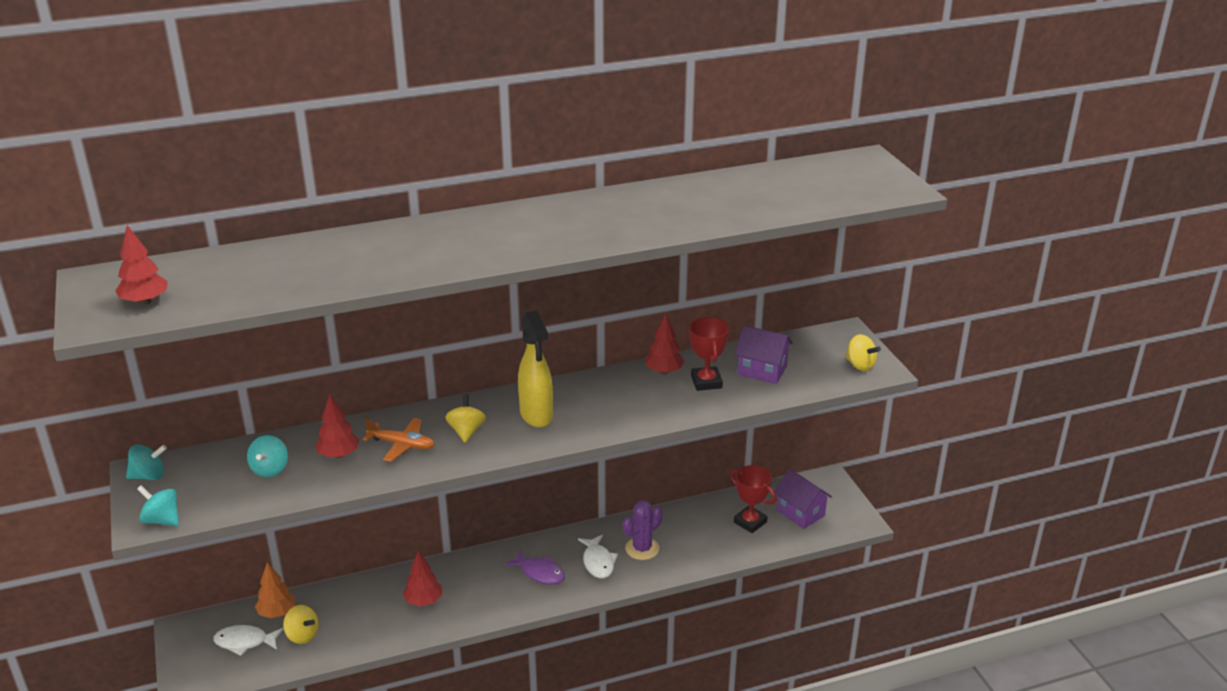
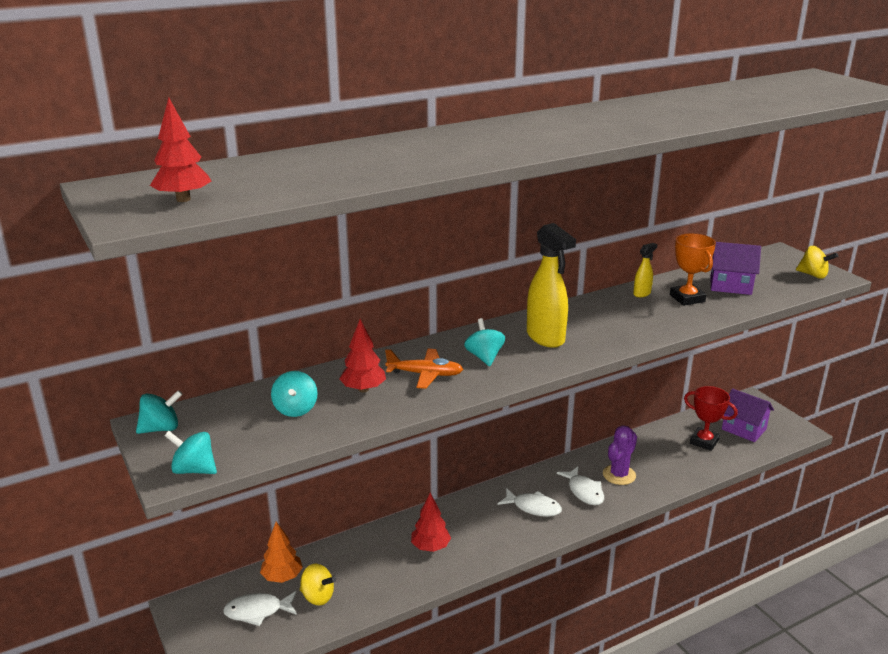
camera: 10 degrees left, 5 degrees down
(466, 431) = (484, 357): yellow spinning top -> turquoise spinning top
(540, 573) = (533, 507): purple fish -> white fish
(664, 371) = (642, 293): red tree -> yellow spray bottle
(706, 382) = (687, 298): red trophy -> orange trophy

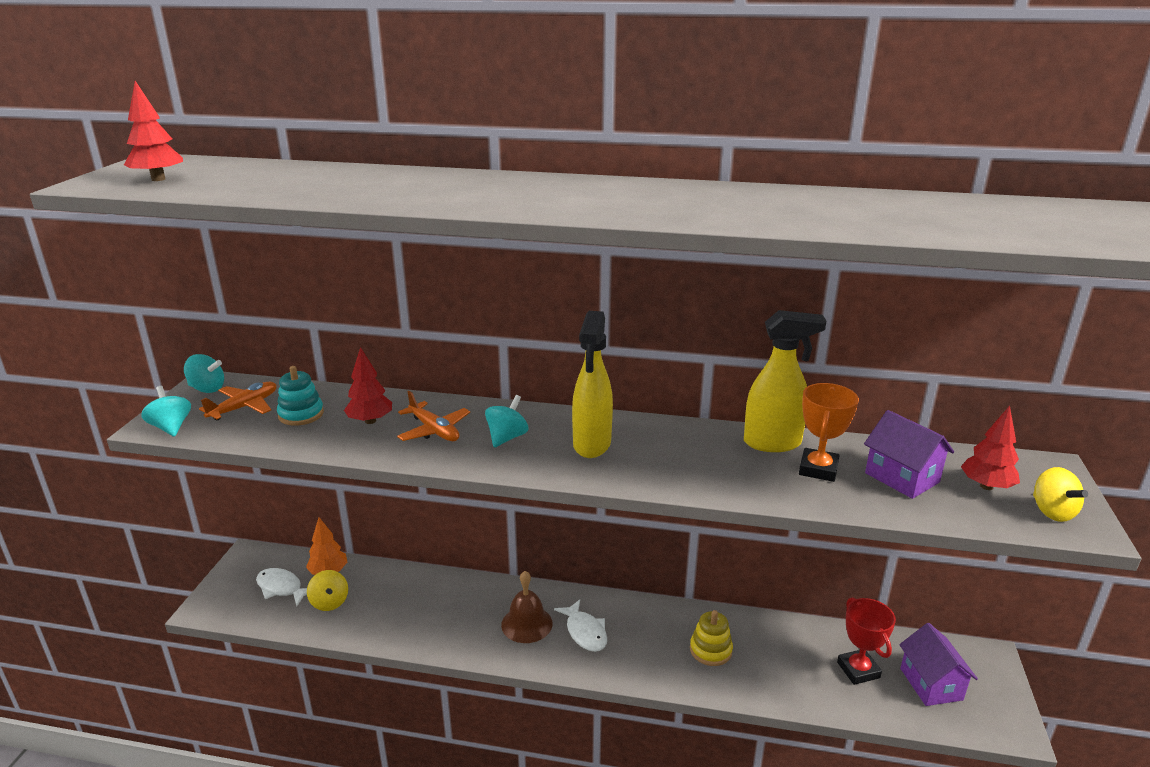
camera: 40 degrees right, 0 degrees up
(231, 426) = (244, 407): none -> orange plane
(295, 409) = (301, 414): turquoise spinning top -> turquoise stacking toy
(430, 547) = (455, 614): red tree -> red tree (986, 486)
(489, 524) = (526, 624): none -> brown bell
(584, 491) = (653, 645): white fish -> none
(619, 475) = (710, 650): purple cactus -> yellow stacking toy
(642, 293) = (773, 443): yellow spray bottle -> yellow spray bottle, size x2.06

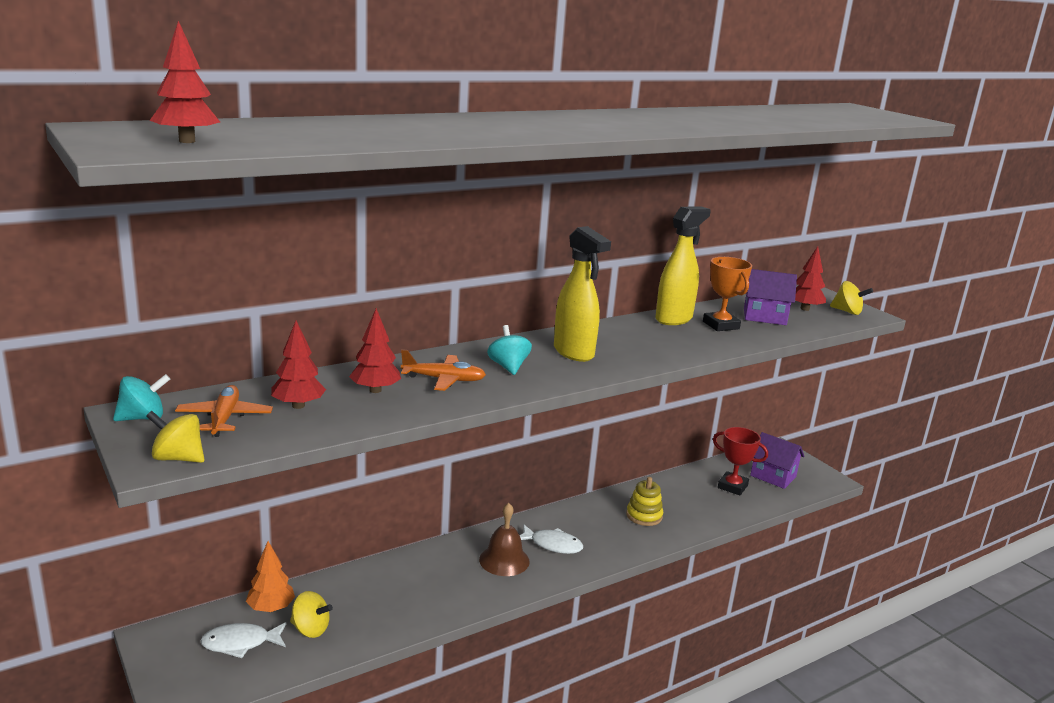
camera: 45 degrees left, 5 degrees down
(171, 427) = (178, 458): turquoise spinning top -> yellow spinning top
(301, 414) = (298, 405): turquoise stacking toy -> red tree

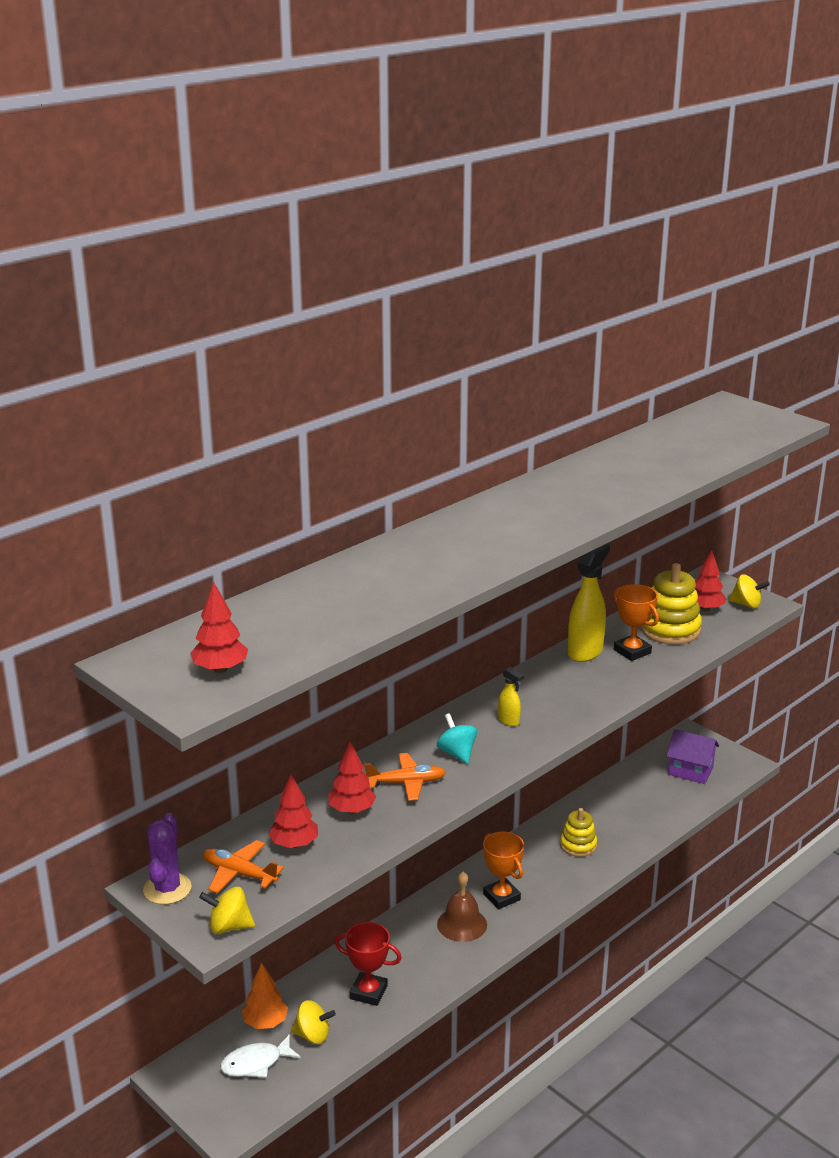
camera: 10 degrees left, 5 degrees up
(143, 418) = (167, 889): turquoise spinning top -> purple cactus
(224, 418) = (239, 873): orange plane -> orange plane turned 45 degrees counterclockwise
(552, 545) = (501, 897): white fish -> orange trophy
(574, 353) = (509, 721): yellow spray bottle -> yellow spray bottle, size x0.49
(732, 487) = (654, 792): red trophy -> red trophy (368, 992)
(764, 317) = (670, 629): purple house -> yellow stacking toy

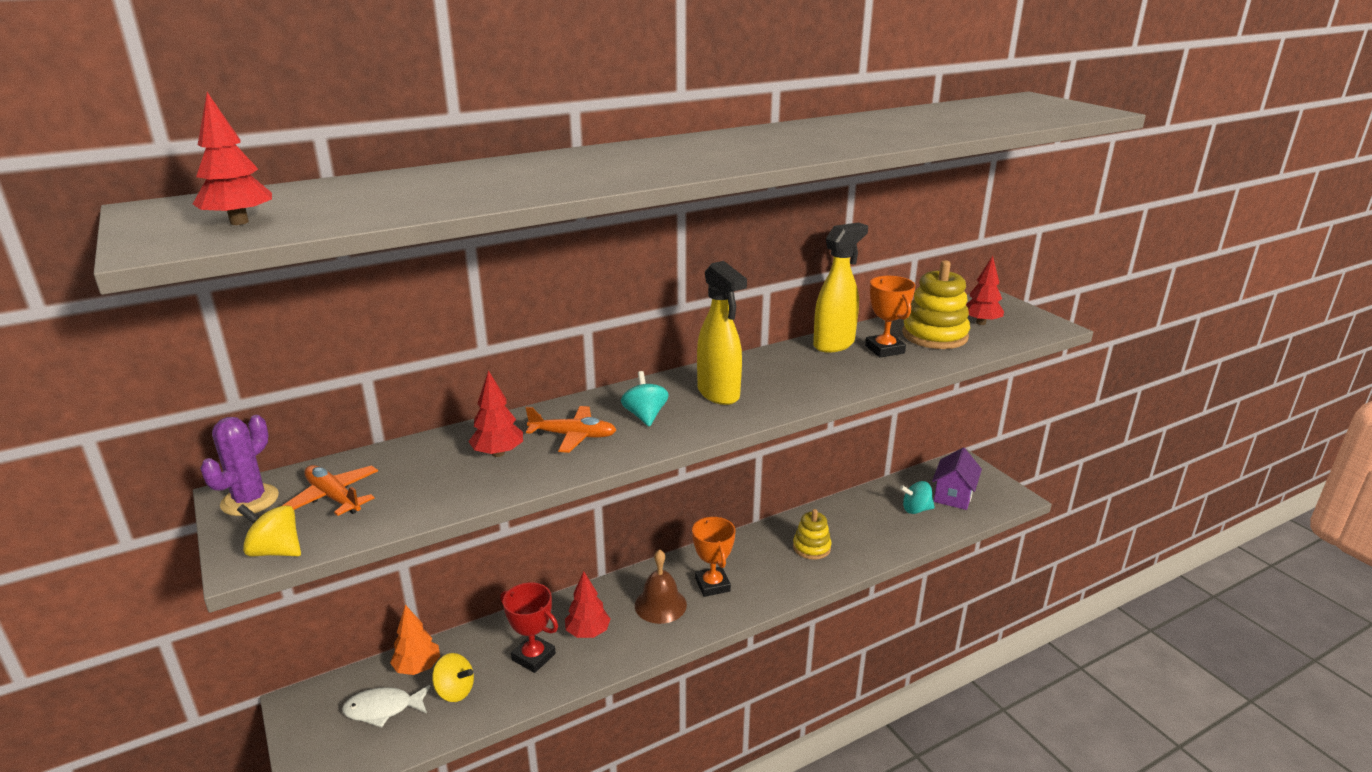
camera: 15 degrees right, 0 degrees up
(294, 844) = (414, 477): red tree -> red tree (588, 632)
(509, 721) = (719, 394): yellow spray bottle -> yellow spray bottle, size x2.06
(660, 791) = (916, 509): none -> turquoise spinning top
(690, 771) = (953, 495): purple house -> purple house turned 75 degrees clockwise
(746, 604) = (1028, 324): yellow spinning top -> none

